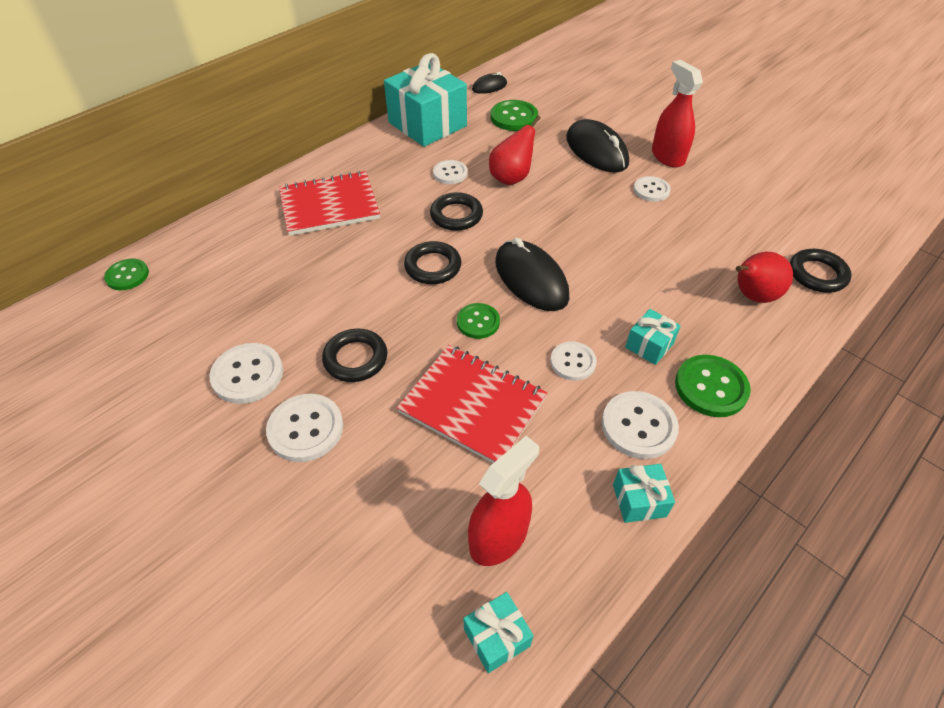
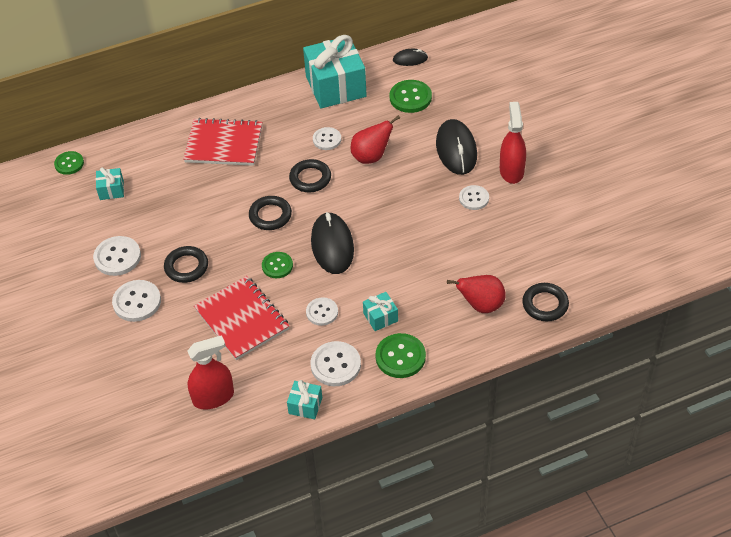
camera: 25 degrees right, 0 degrees up
(496, 637) = (184, 443): turquoise gift -> turquoise gift (111, 190)

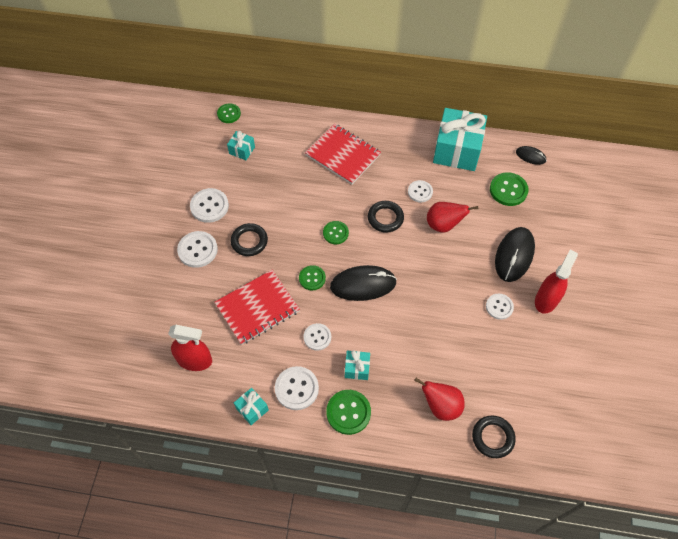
camera: 30 degrees right, 10 degrees up
(242, 319) = (257, 308): red notebook -> red notebook turned 60 degrees clockwise
(270, 215) = (335, 233): black ring -> green button
(332, 245) = (363, 285): black mouse -> black mouse turned 60 degrees clockwise

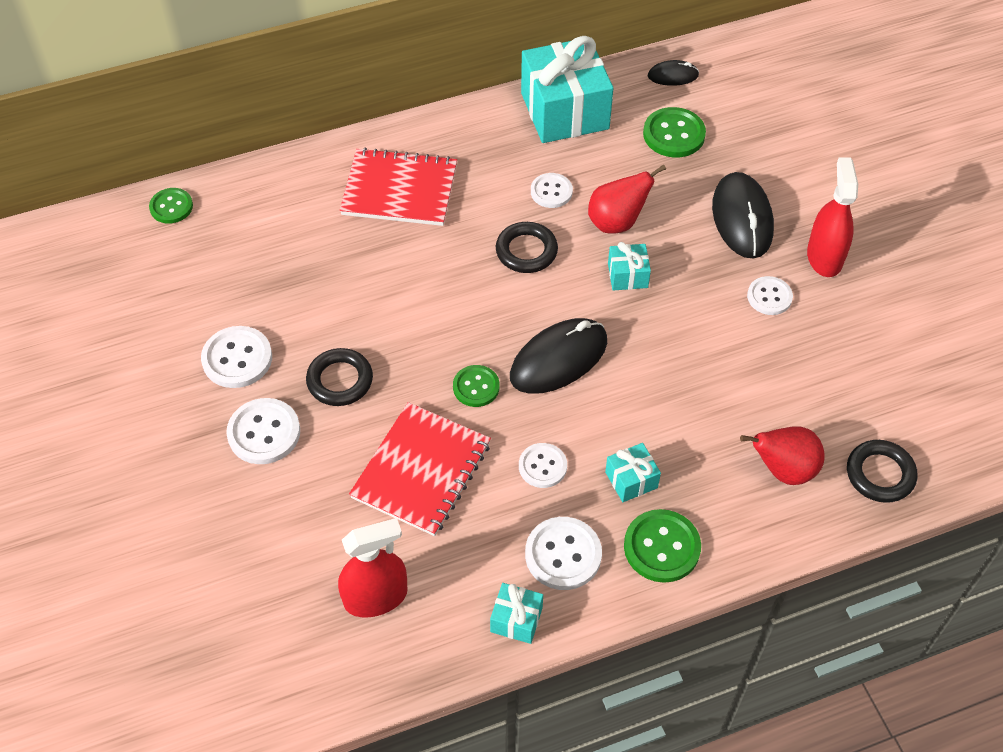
camera: 30 degrees left, 5 degrees down
(242, 150) = (232, 252): turquoise gift -> turquoise gift (627, 275)
(335, 233) = (466, 306): green button -> none

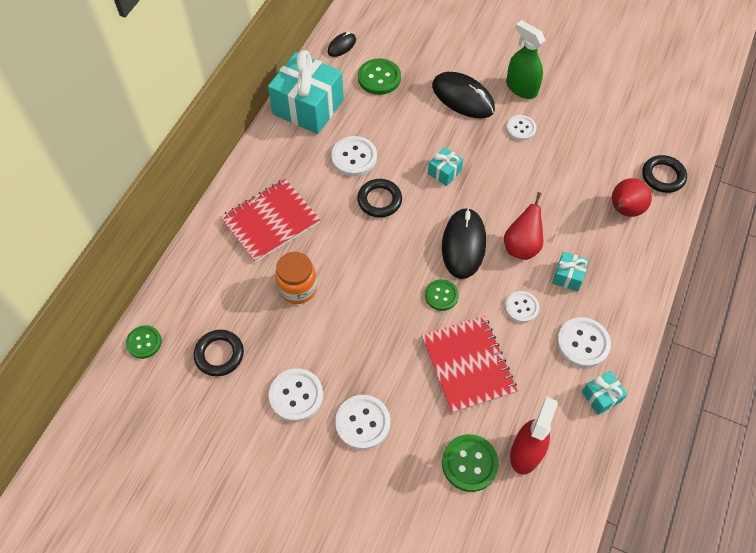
camera: 45 degrees left, 5 degrees up
(340, 380) = (368, 356): black ring -> black ring (219, 354)
(351, 268) = (298, 288): none -> orange jar
(551, 192) = (354, 157): white button -> white button, size x1.51
(617, 222) = (406, 148): red pear -> red pear (521, 246)
(661, 547) = (619, 297): green button -> green button (469, 463)
(824, 257) = (521, 88): red spray bottle -> green spray bottle

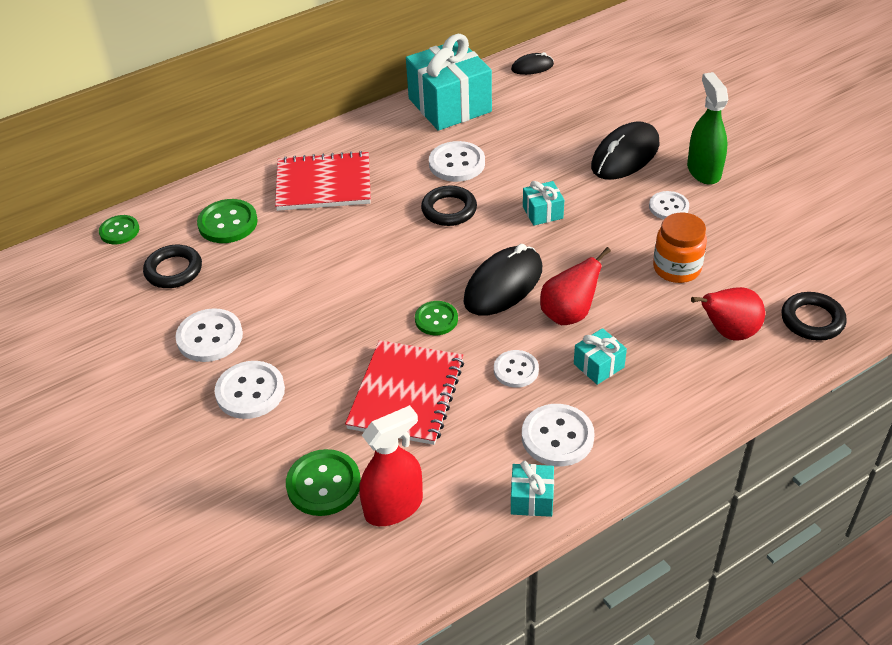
camera: 35 degrees right, 15 degrees down
(298, 288) = (297, 249): orange jar -> orange jar (677, 268)
(379, 78) = (547, 107): green button -> green button (228, 223)
(463, 98) = (625, 155): black mouse -> black mouse turned 60 degrees clockwise

